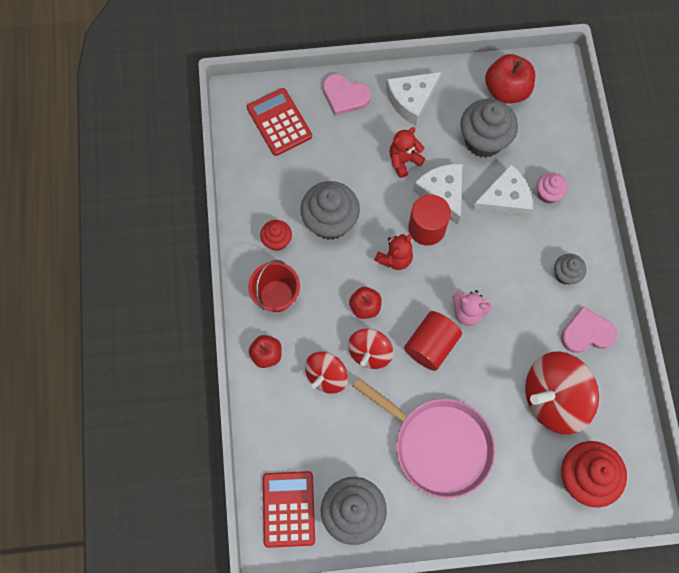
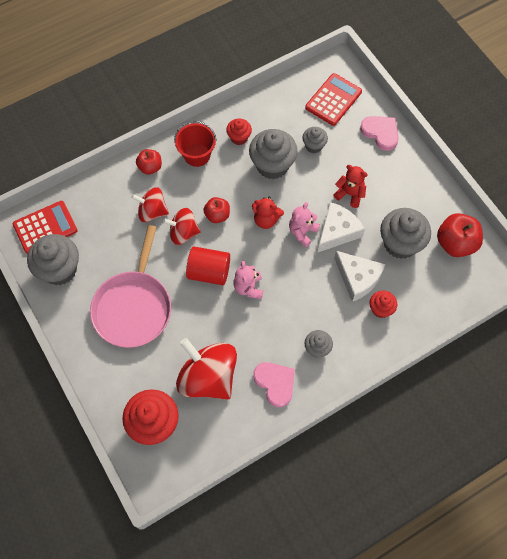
camera: 65 degrees right, 5 degrees down
(327, 169) = (314, 146): none -> grey cupcake
(345, 96) = (380, 133): pink heart -> pink heart turned 135 degrees clockwise
(411, 100) = (404, 179): white cheese -> none
(427, 228) = (302, 232): red cylinder -> pink teddy bear
(548, 194) = (381, 309): pink cupcake -> red cupcake

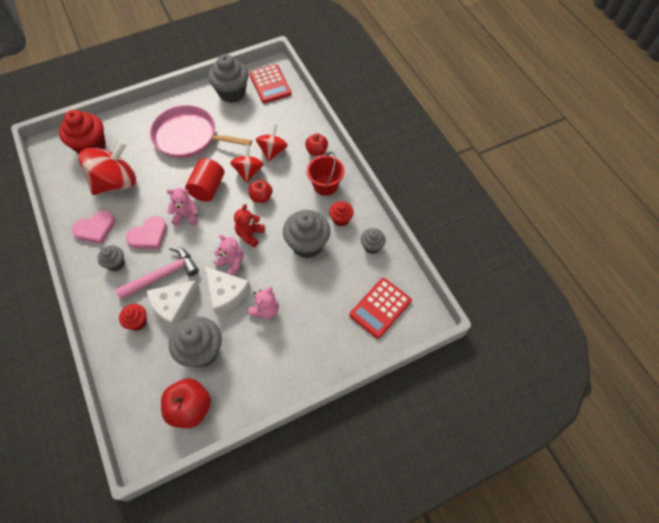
camera: 95 degrees right, 5 degrees down
(314, 146) = (325, 283): grey cupcake -> grey cupcake (372, 246)
(324, 296) = (163, 275): none -> pink hammer
(333, 100) = (380, 308): red calculator -> red calculator turned 90 degrees clockwise
(350, 194) = (265, 310): red teddy bear -> pink teddy bear
(380, 133) = (335, 350): pink heart -> pink heart (149, 235)

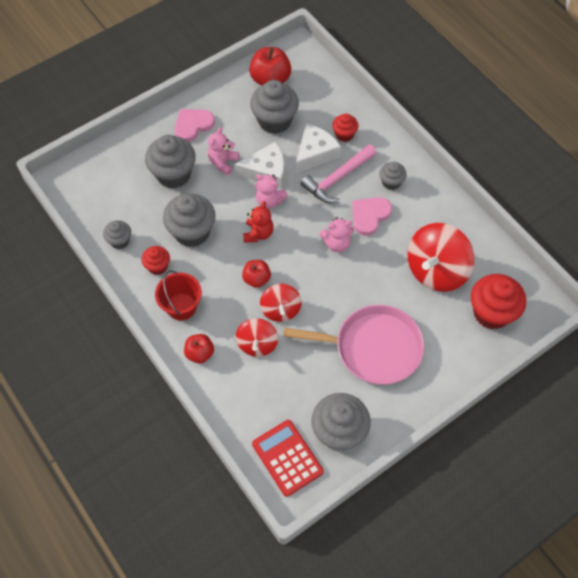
camera: 170 degrees right, 0 degrees up
(95, 229) = (431, 214): pink heart -> pink heart (193, 125)
(208, 188) = (324, 280): red cylinder -> none
(226, 293) = (266, 171): white cheese -> white cheese turned 135 degrees clockwise
(315, 304) = (173, 174): none -> grey cupcake
(380, 308) = (107, 181): red calculator -> none

